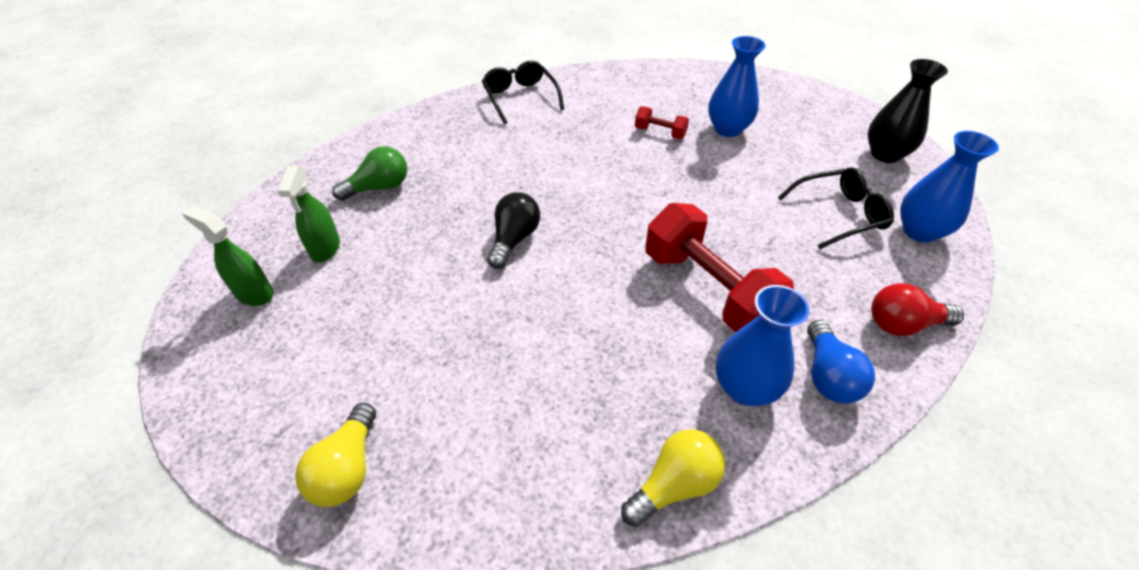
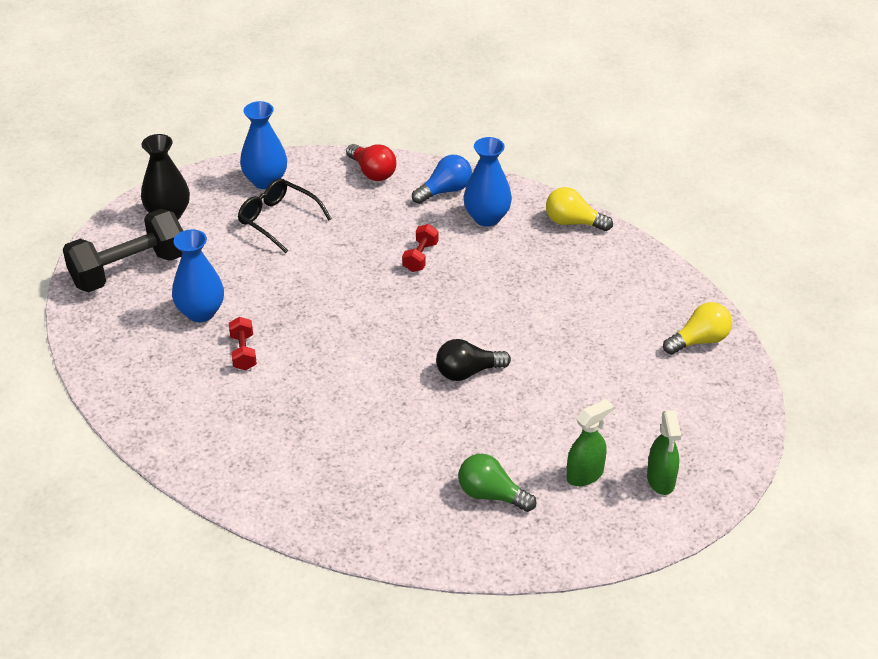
camera: 125 degrees left, 5 degrees down
(520, 98) = (262, 483): black glasses -> none
(708, 288) = (420, 257): red dumbbell -> red dumbbell, size x0.46
(811, 113) = (129, 270): none -> black dumbbell

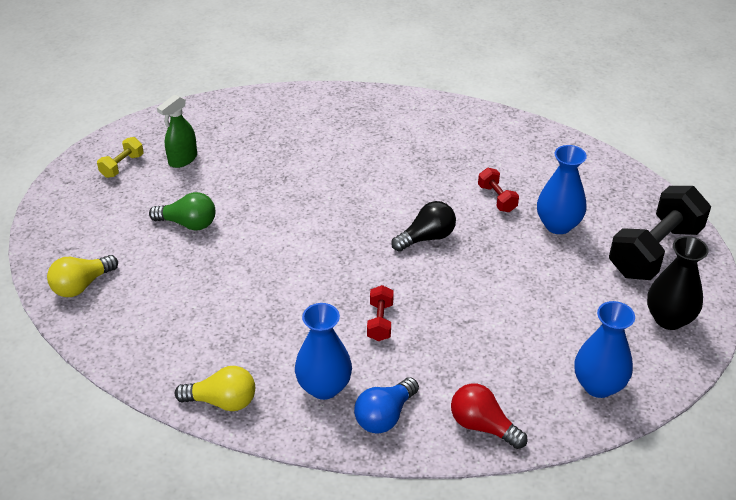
camera: 165 degrees right, 0 degrees up
(278, 220) = (551, 336): black glasses -> none
(467, 372) = (296, 217): black light bulb -> black light bulb (426, 238)
(491, 495) = (252, 135): green light bulb -> green light bulb (188, 223)
(661, 480) = (122, 166): green spray bottle -> yellow dumbbell

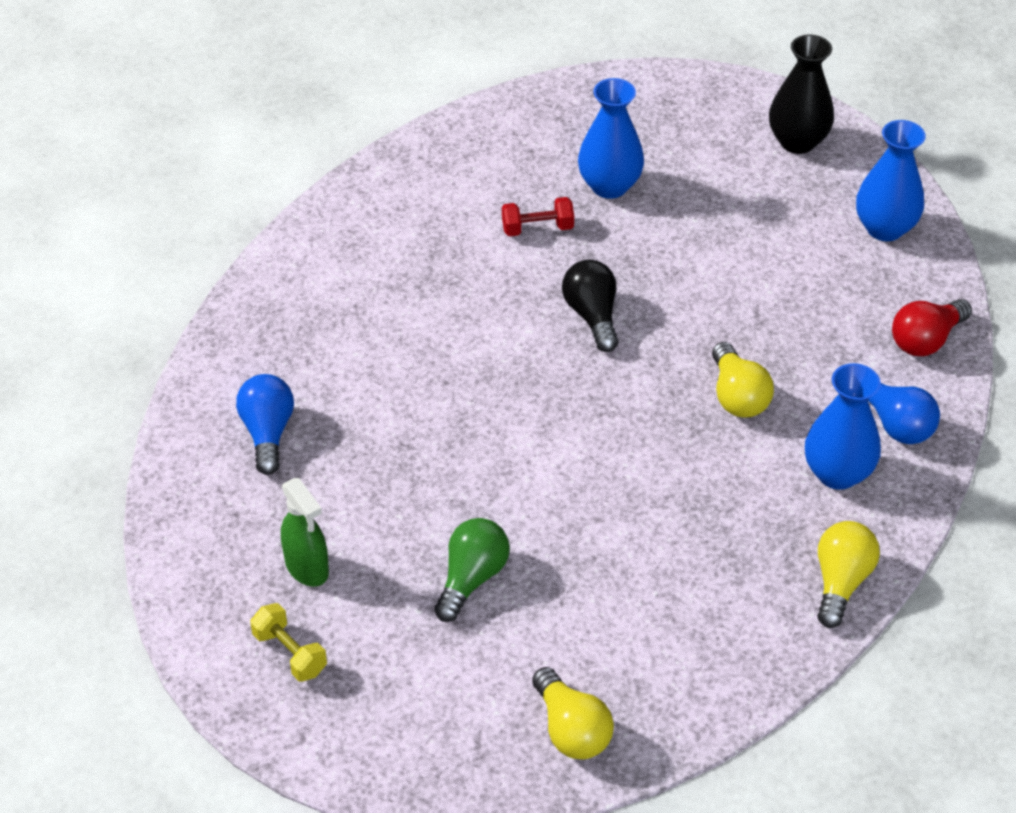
camera: 75 degrees left, 5 degrees up
(277, 125) = (268, 433): none -> blue light bulb
(380, 322) = (737, 396): red dumbbell -> yellow light bulb
(655, 251) = (684, 117): black dumbbell -> none

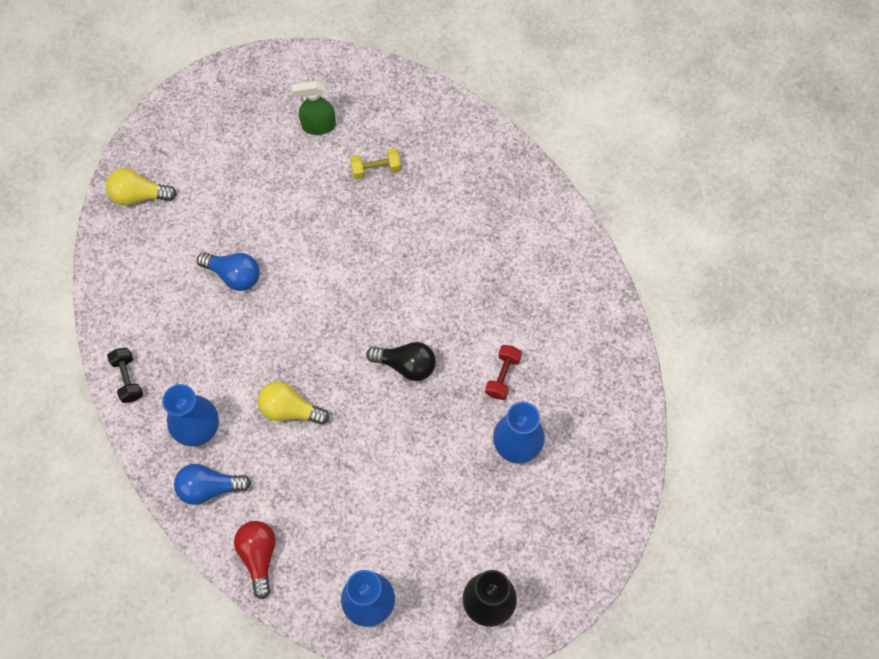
camera: 120 degrees right, 20 degrees up
(268, 433) = (424, 147): blue light bulb -> blue light bulb (234, 275)
(290, 653) = (271, 95): yellow dumbbell -> yellow dumbbell (376, 169)
(471, 578) = (259, 198): green light bulb -> none
(841, 582) = (128, 379): yellow light bulb -> black dumbbell

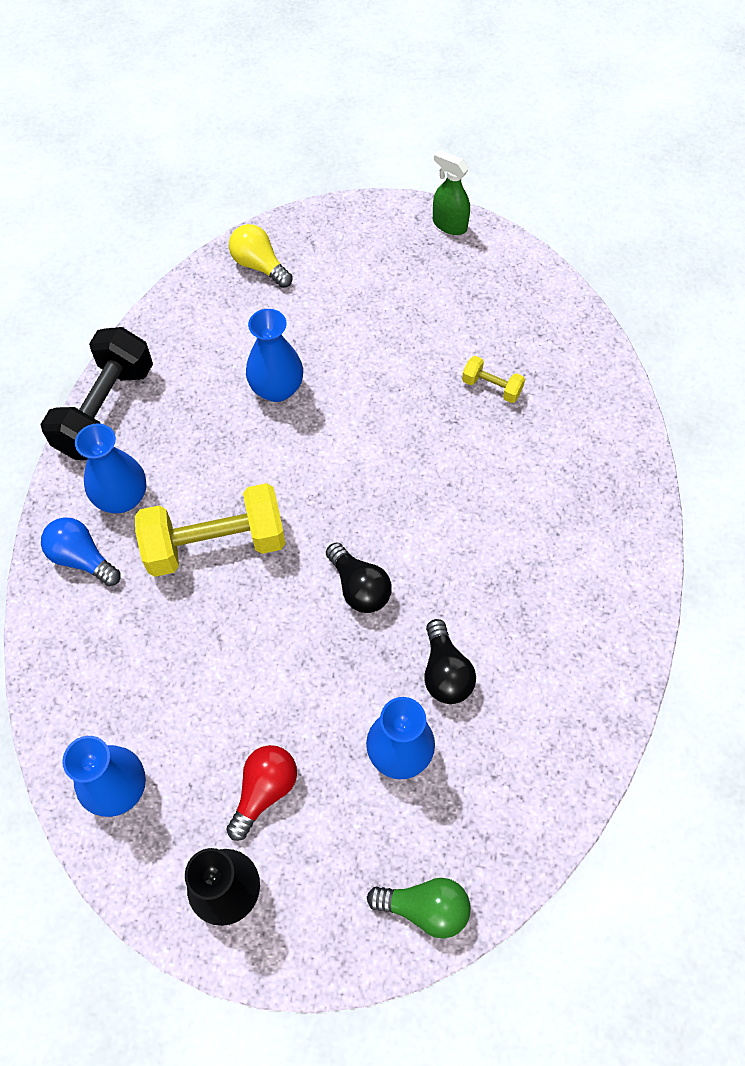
camera: 40 degrees right, 5 degrees down
(128, 379) = (106, 410): black dumbbell -> black dumbbell, size x2.18
(234, 275) = (277, 389): blue light bulb -> blue vase
(259, 556) = (64, 656): red light bulb -> red light bulb (264, 791)
(290, 409) = (215, 544): yellow light bulb -> yellow dumbbell
(318, 126) = (471, 313): green spray bottle -> green spray bottle (449, 224)
(503, 376) = (445, 672): red dumbbell -> black light bulb
(605, 518) = (425, 908): none -> green light bulb

